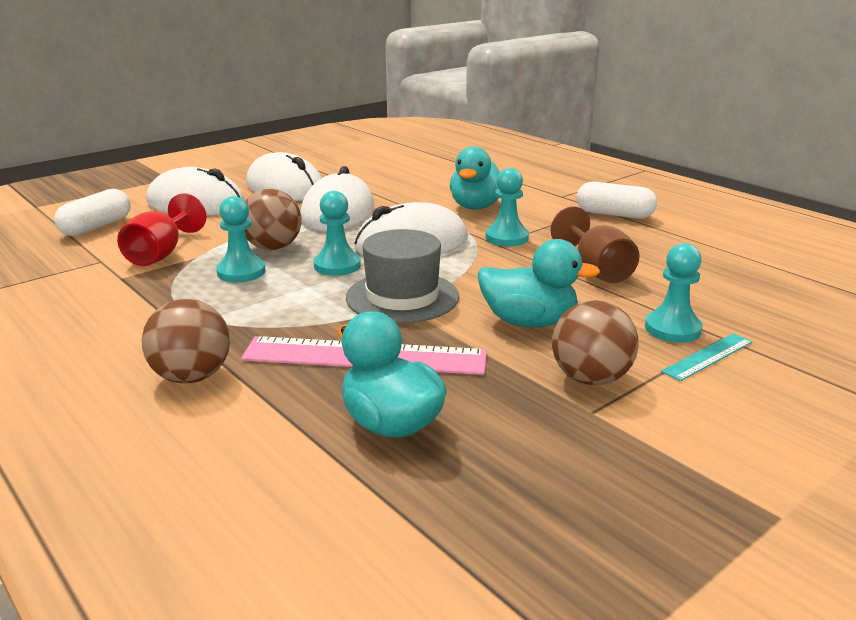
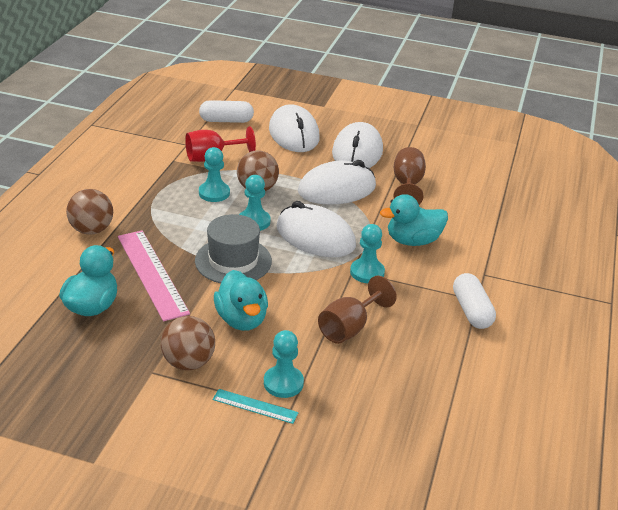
camera: 55 degrees right, 10 degrees up
(379, 185) = (407, 185): none -> brown goblet

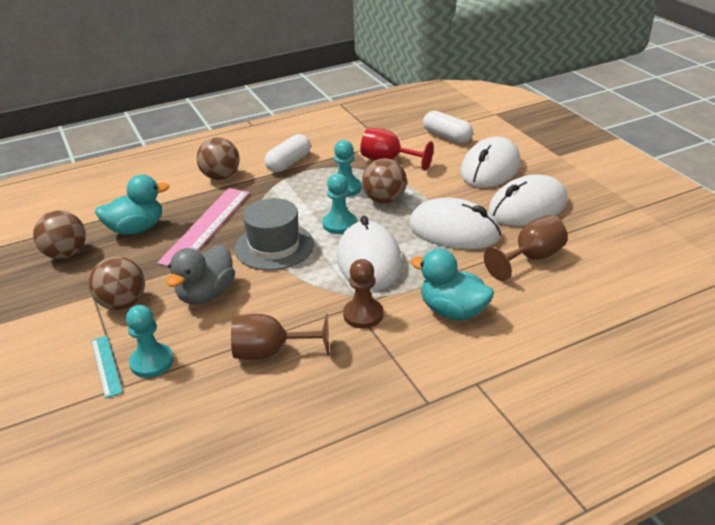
camera: 50 degrees right, 0 degrees up
(64, 359) = (66, 254): none -> brown ball
(241, 319) = (206, 294): turquoise duck -> grey duck
(367, 272) = (363, 315): turquoise pawn -> brown pawn
(471, 311) = (403, 409): white capsule -> white capsule (289, 163)

